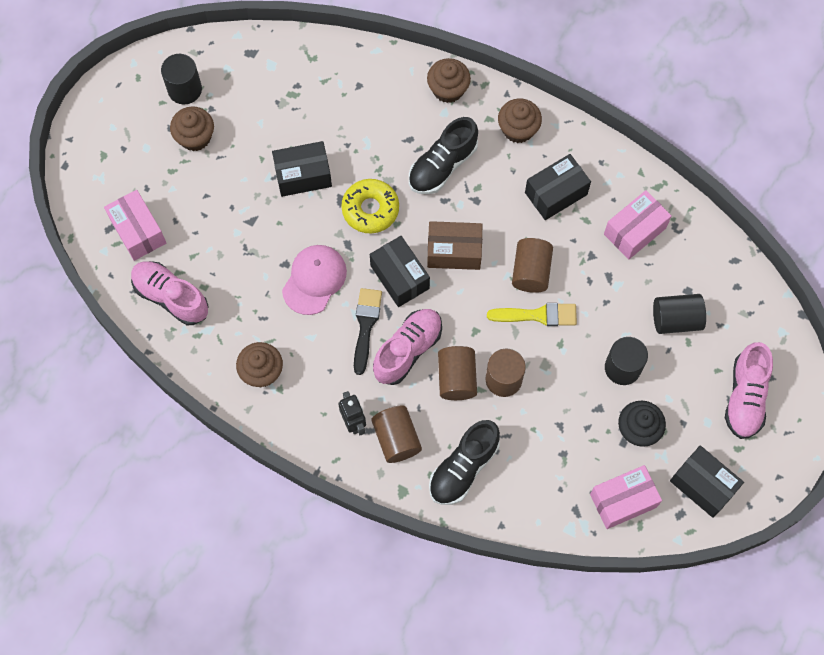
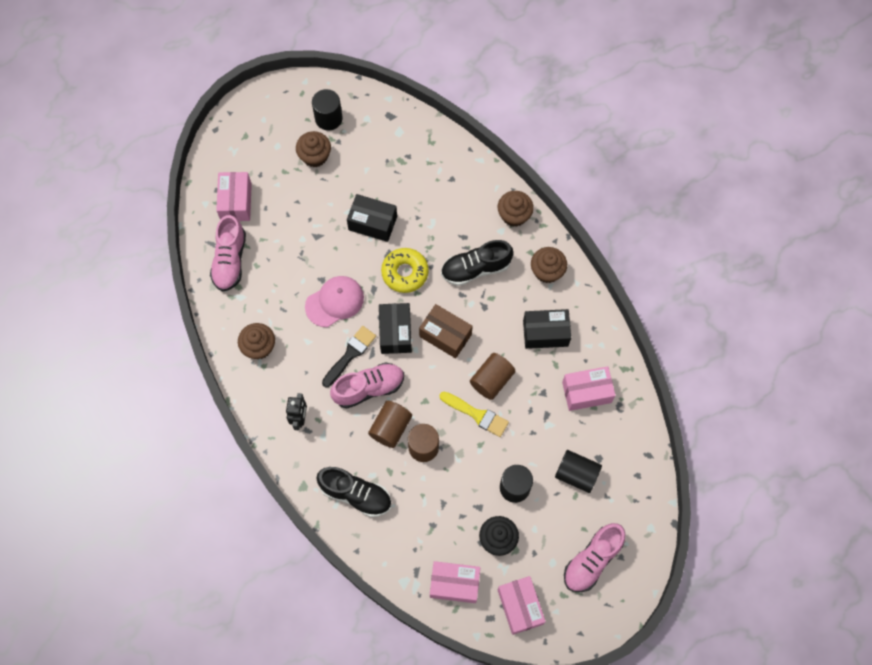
camera: 30 degrees right, 0 degrees up
(171, 297) = (230, 260): pink shoe -> pink shoe turned 150 degrees counterclockwise
(396, 438) = (322, 447): brown cylinder -> none
(463, 468) = (356, 494): black shoe -> black shoe turned 135 degrees counterclockwise
(703, 485) = (520, 607): black box -> pink box

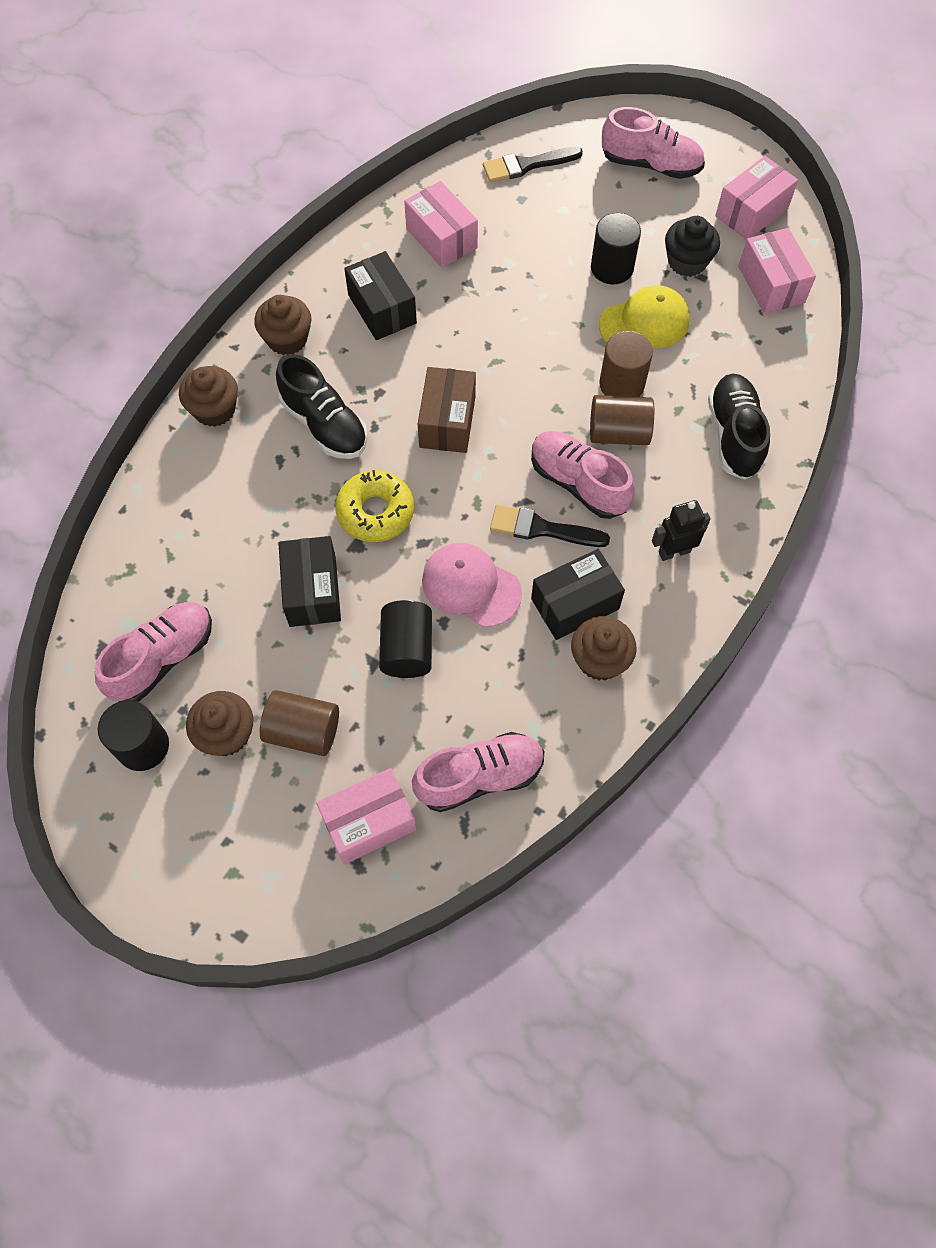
camera: 115 degrees left, 5 degrees down
(371, 141) = (162, 658): none -> pink shoe
(395, 332) = (476, 485): black box -> black box (575, 604)
(462, 485) = (644, 323): none -> yellow cap
(477, 414) = (541, 342): yellow brush -> none
(491, 380) = (483, 344): brown cylinder -> brown cylinder (303, 731)
(576, 474) = (556, 213): black cylinder -> black cylinder (407, 649)
(627, 475) = (526, 165): none -> black brush

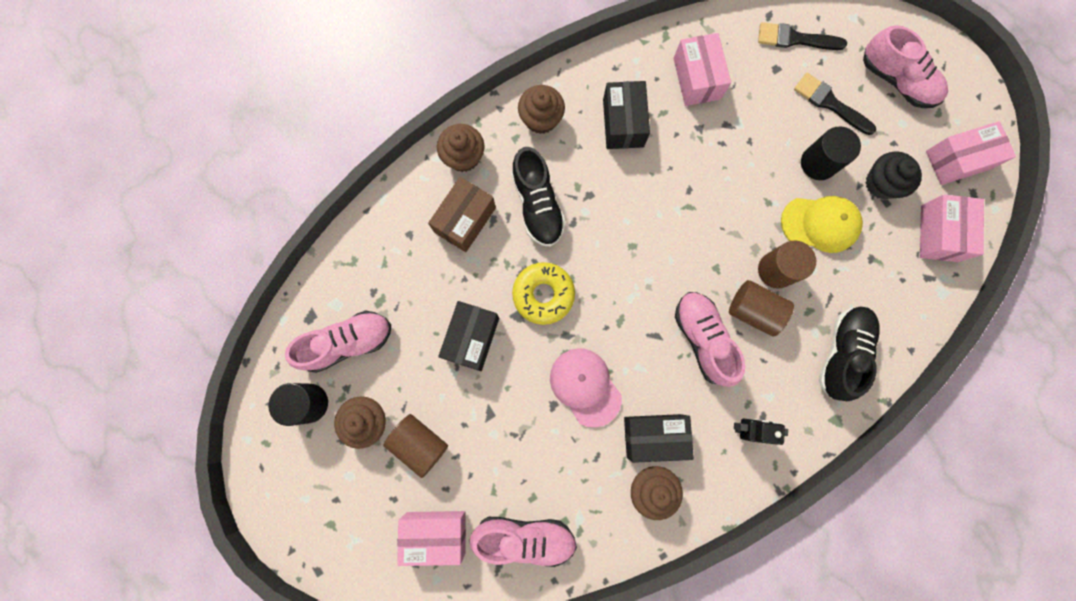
camera: 25 degrees right, 15 degrees up
(407, 649) = (518, 415): black cylinder -> none
(447, 422) = (629, 243): brown box -> brown box (465, 220)
(542, 529) = (658, 364): black brush -> black brush (830, 103)

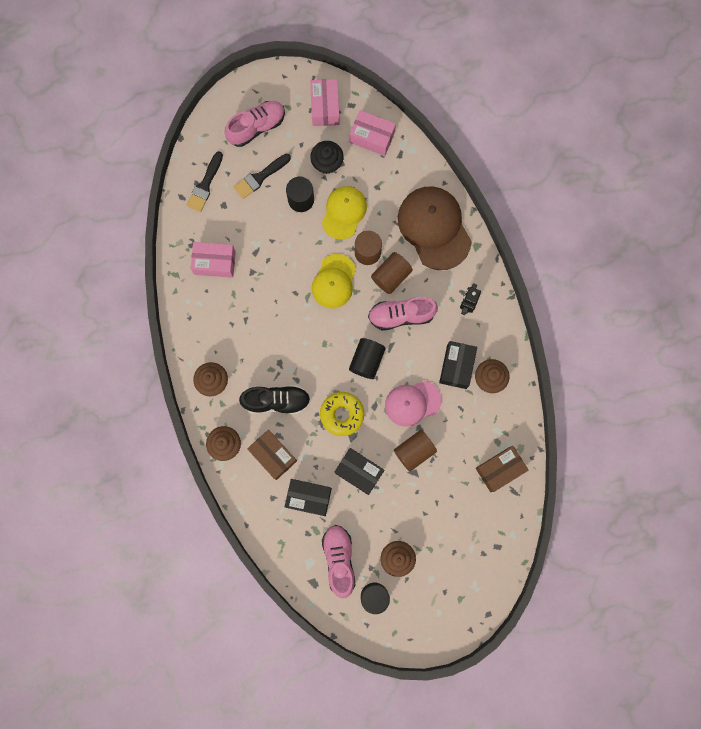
camera: 75 degrees left, 0 degrees up
(420, 443) = (421, 525): brown cylinder -> brown cylinder (414, 451)
(435, 533) = (482, 528): pink box -> none
(525, 536) = (499, 469): pink shoe -> brown box
(623, 123) = (233, 324): black box -> black box (308, 497)
(626, 308) = (367, 360): none -> black cylinder
(721, 236) = (334, 281): none -> yellow cap
(841, 353) = (434, 228): black shoe -> brown cap

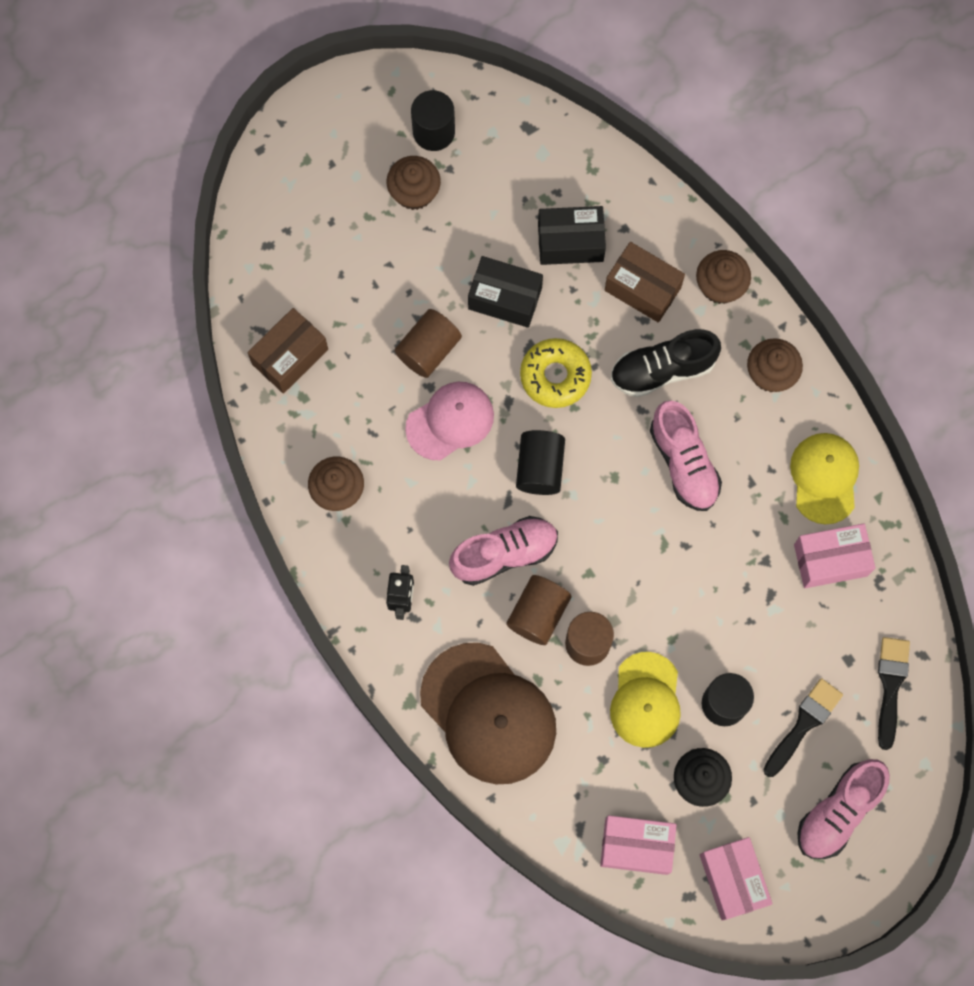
camera: 165 degrees right, 5 degrees down
(334, 281) = (628, 580): yellow cap -> yellow cap (824, 478)
(339, 560) = (499, 168): pink shoe -> pink shoe (683, 463)
(456, 367) = (394, 495): black box -> none

